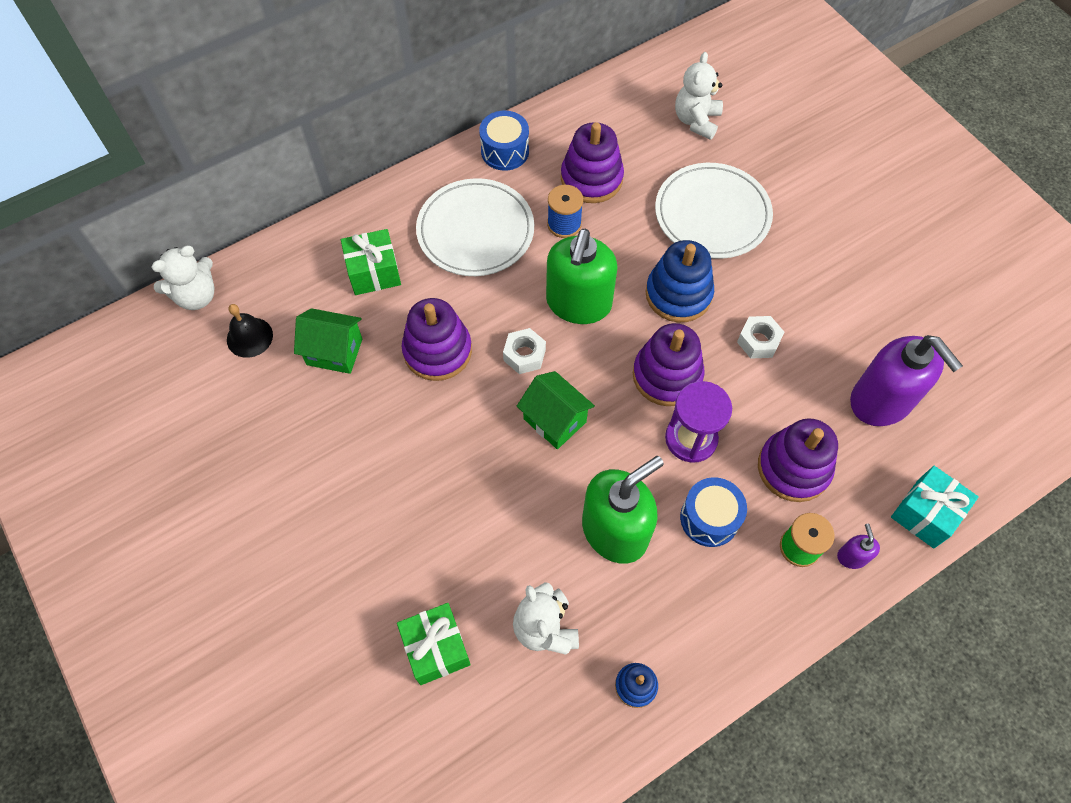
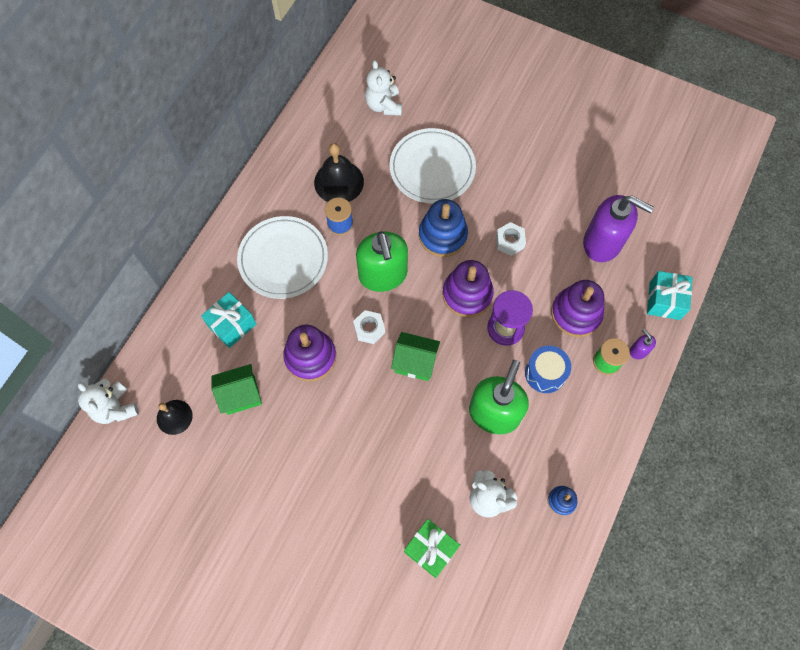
camera: 30 degrees left, 5 degrees up
(196, 296) = (115, 408): white teddy bear -> white teddy bear turned 120 degrees clockwise
(374, 272) = (232, 325): green gift -> turquoise gift
(505, 151) = (267, 190): blue drum -> none
(591, 179) = (339, 182): purple stacking toy -> black bell

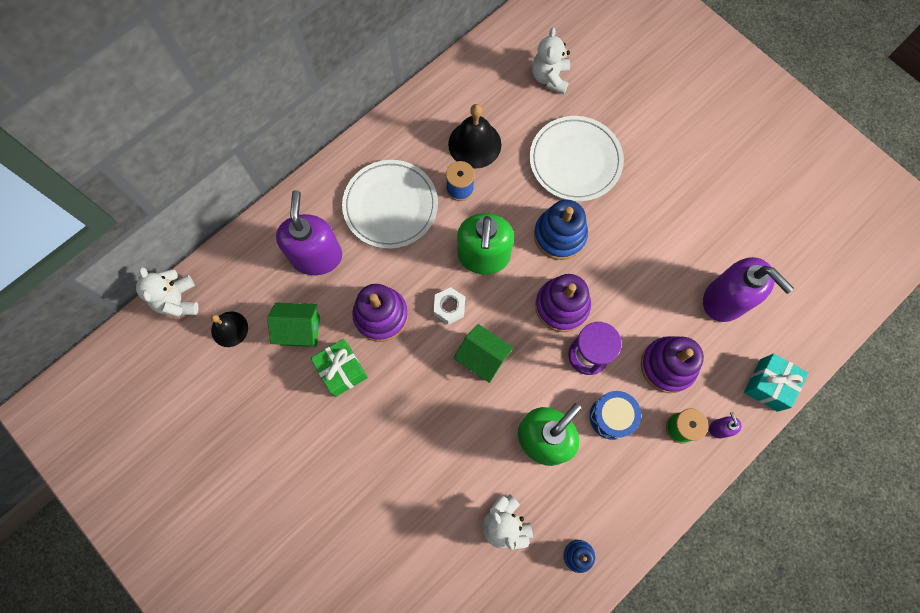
camera: 20 degrees right, 5 degrees up
(232, 325) = (316, 256): turquoise gift -> purple soap dispenser
(431, 549) = (428, 554): green gift -> green gift (342, 370)
(510, 241) = (627, 265): white nut -> none

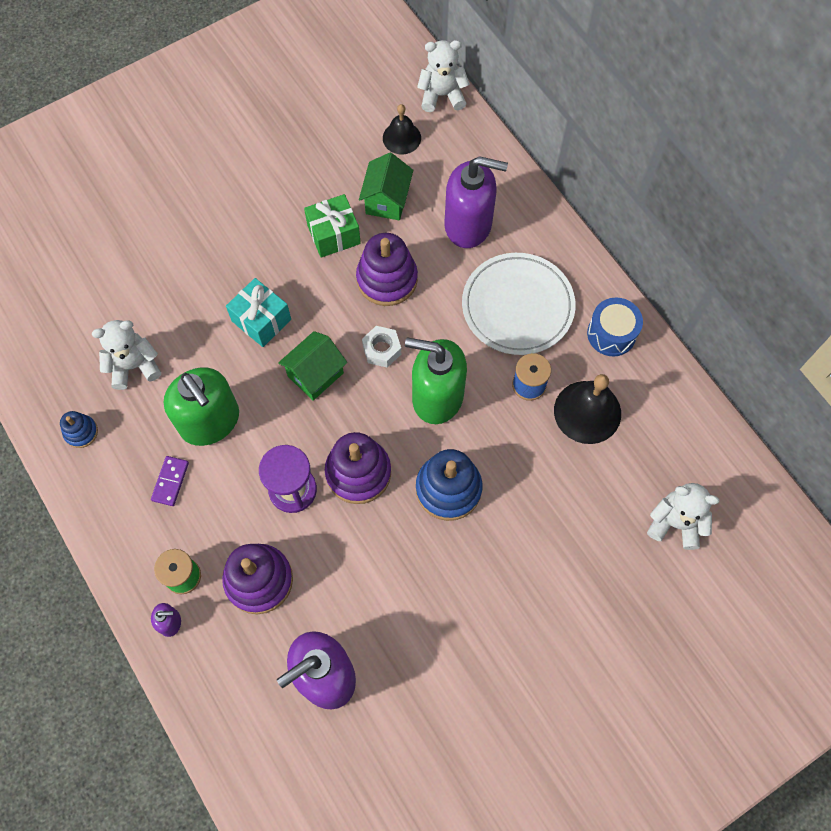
camera: 100 degrees right, 5 degrees down
(575, 161) = (548, 529): white plate -> none
(604, 460) = (170, 481): none -> purple domino
(611, 417) = (215, 500): blue drum -> blue drum (611, 334)
(768, 385) = (205, 699): turquoise gift -> turquoise gift (261, 320)

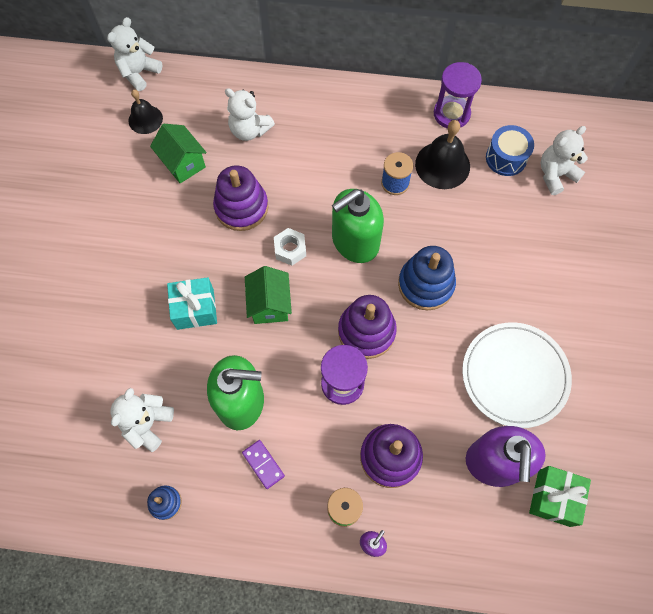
camera: 50 degrees left, 0 degrees up
(334, 234) = (175, 214): green gift -> green gift (554, 498)
(468, 224) = (249, 130): purple soap dispenser -> white teddy bear
(517, 306) = (334, 147): white plate -> white plate (514, 375)
(611, 334) = (402, 111): blue drum -> blue drum (506, 158)
(652, 378) = (451, 114): none -> purple hourglass

